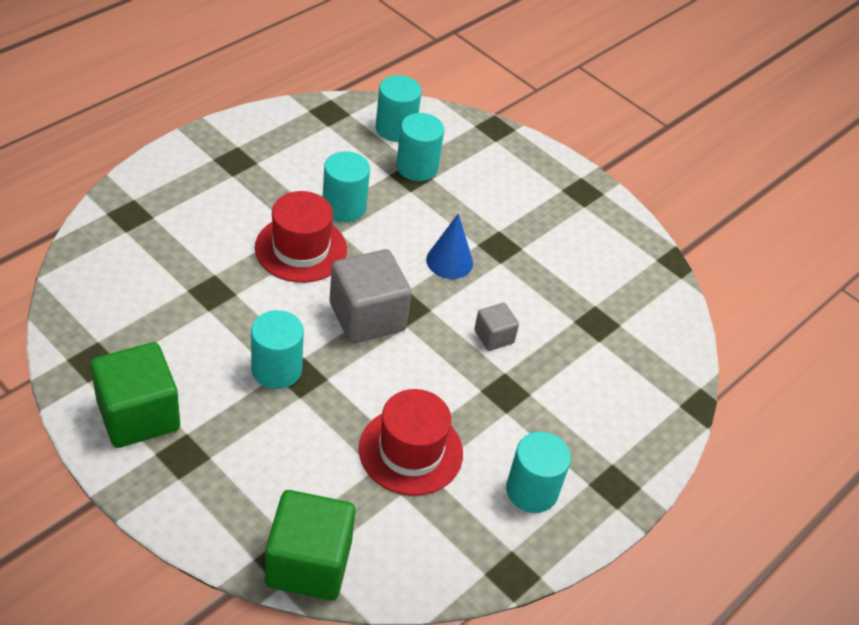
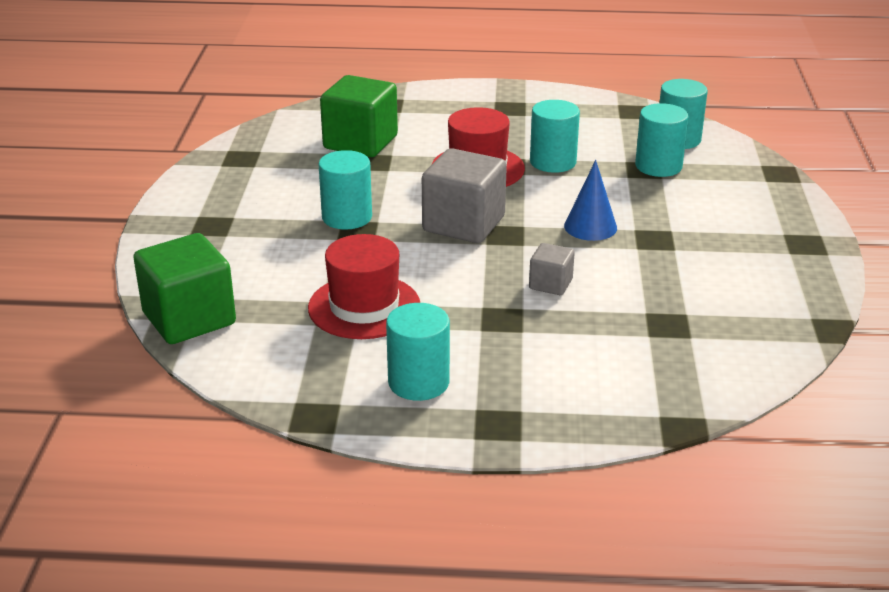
camera: 55 degrees right, 15 degrees down
(138, 415) = (221, 194): green cube -> green cube (360, 142)

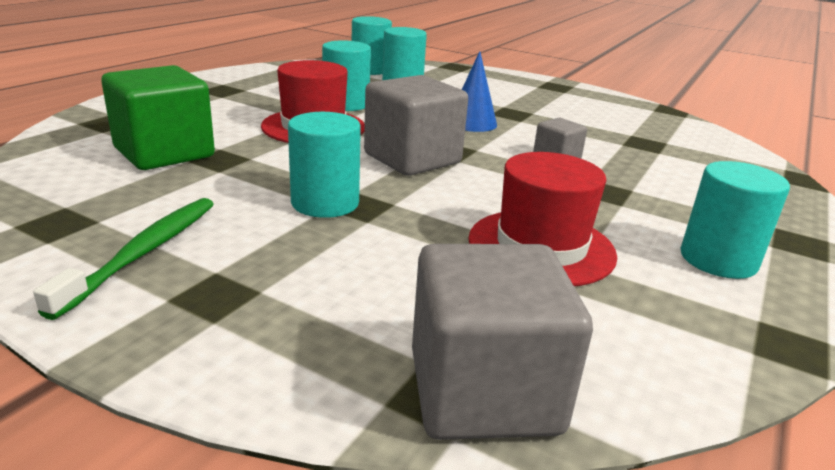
camera: 65 degrees left, 5 degrees down
(189, 318) = (484, 391): green cube -> grey cube
(233, 192) = (144, 252): none -> green toothbrush

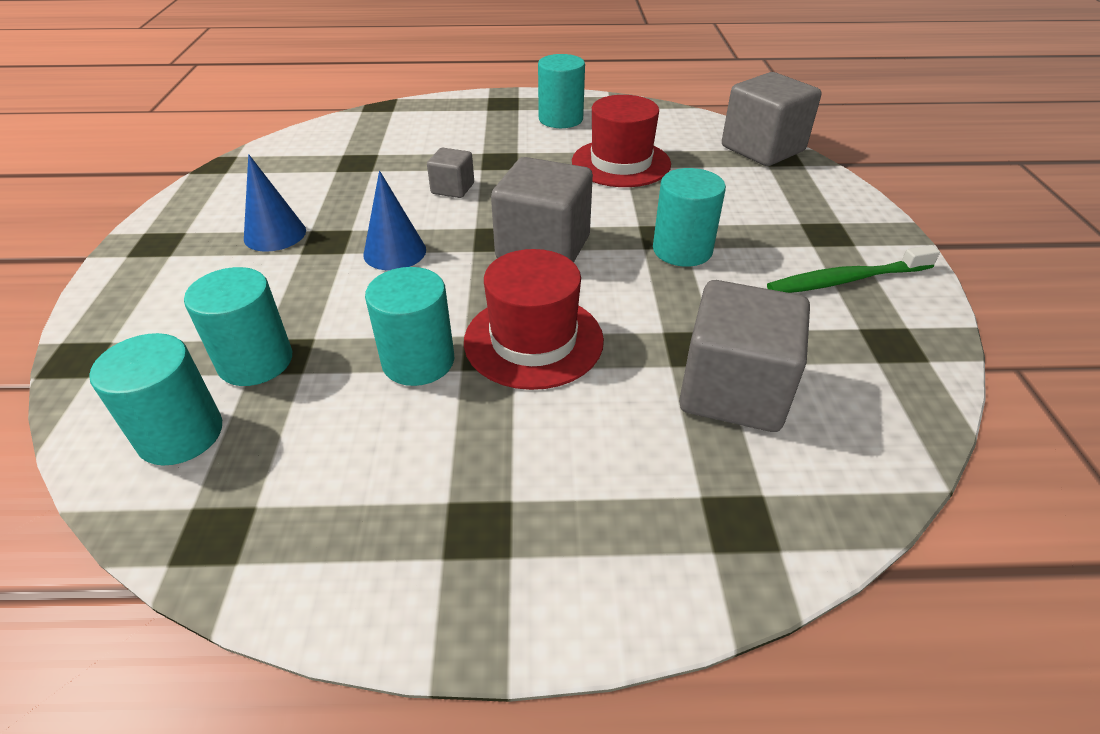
camera: 120 degrees left, 15 degrees up
(164, 153) = (733, 391): green cube -> grey cube
(536, 105) = (275, 234): none -> blue cone

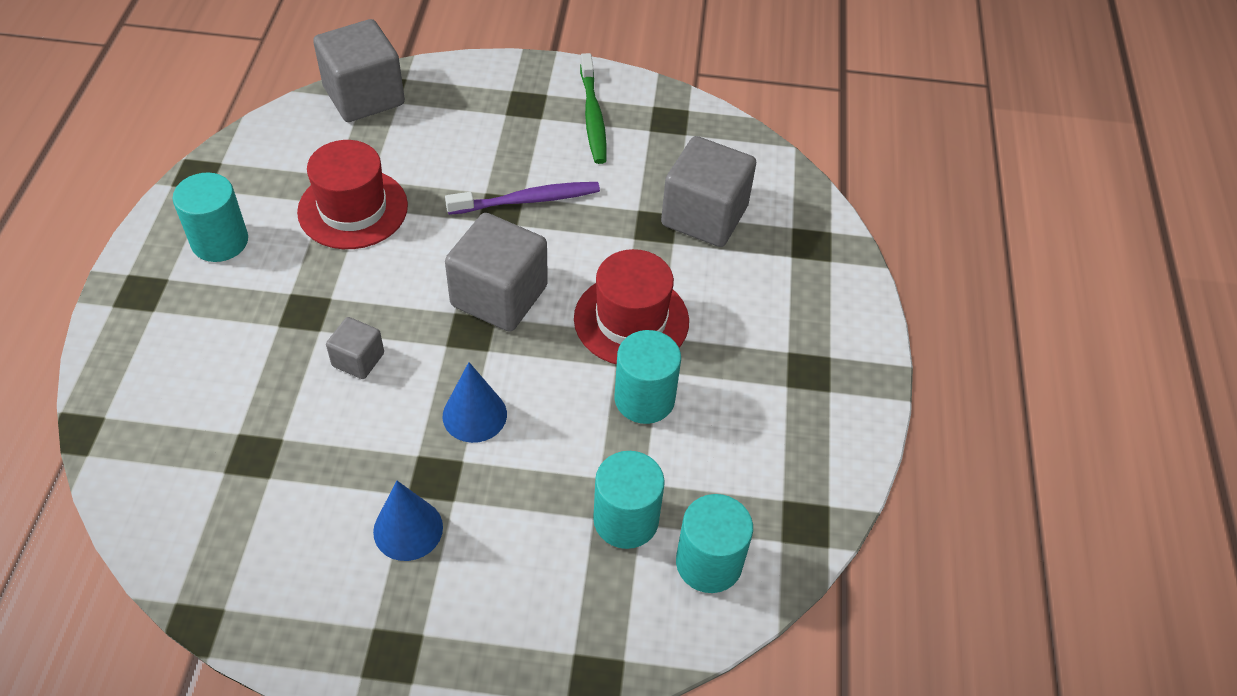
camera: 85 degrees left, 10 degrees up
(682, 250) = (527, 200): turquoise cylinder -> purple toothbrush

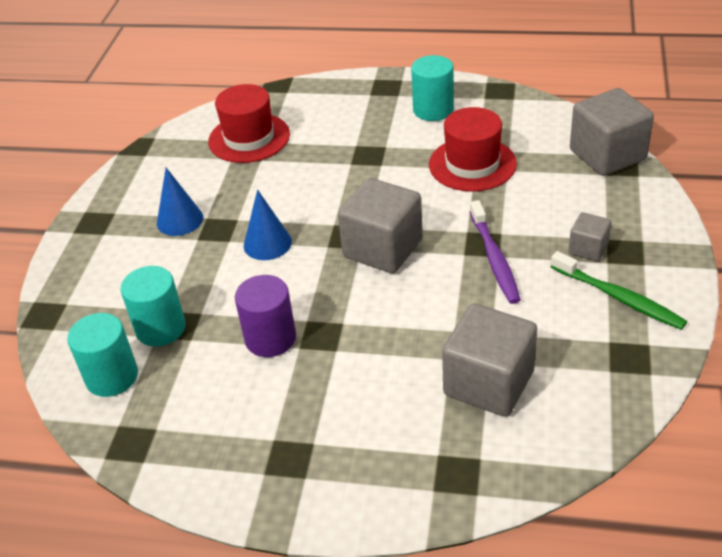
camera: 100 degrees right, 10 degrees down
(358, 359) = (323, 183): grey cube -> grey cube (588, 248)
(593, 116) = (619, 298): green toothbrush -> green toothbrush turned 135 degrees counterclockwise
(631, 320) = (355, 329): red hat -> red hat (249, 138)
(644, 399) = (270, 338): turquoise cylinder -> purple cylinder

